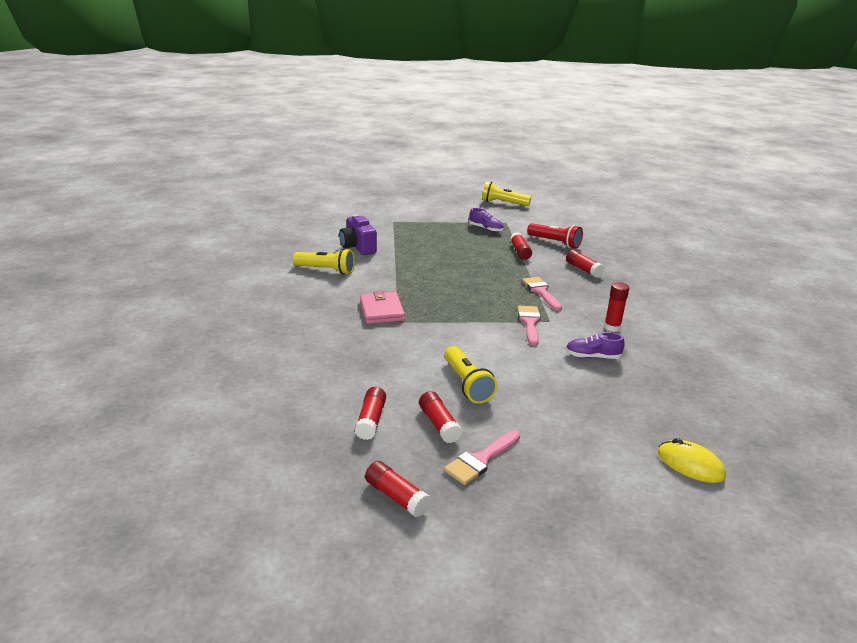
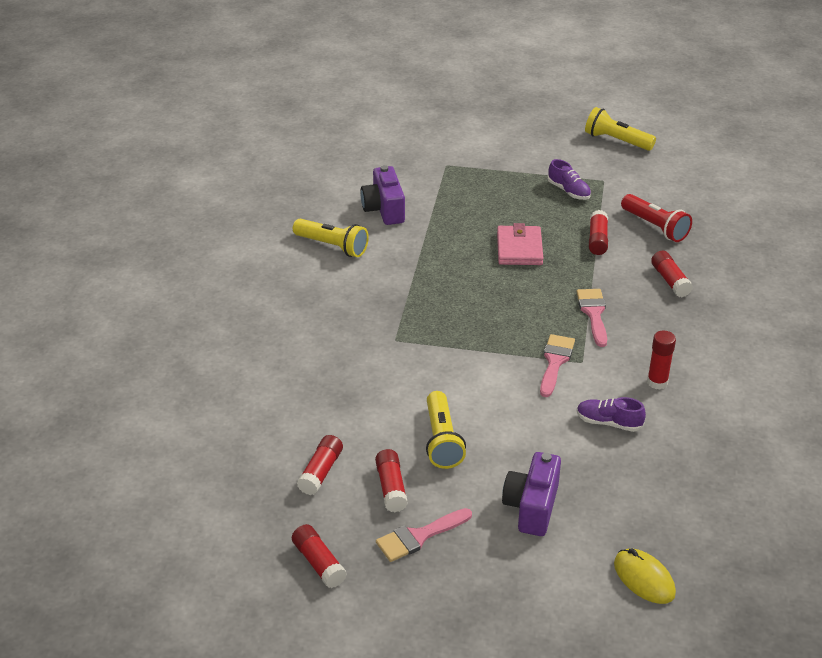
camera: 15 degrees right, 10 degrees up
(381, 311) = (380, 321): pink wallet -> pink wallet (519, 249)
(566, 423) = (532, 507): none -> purple camera

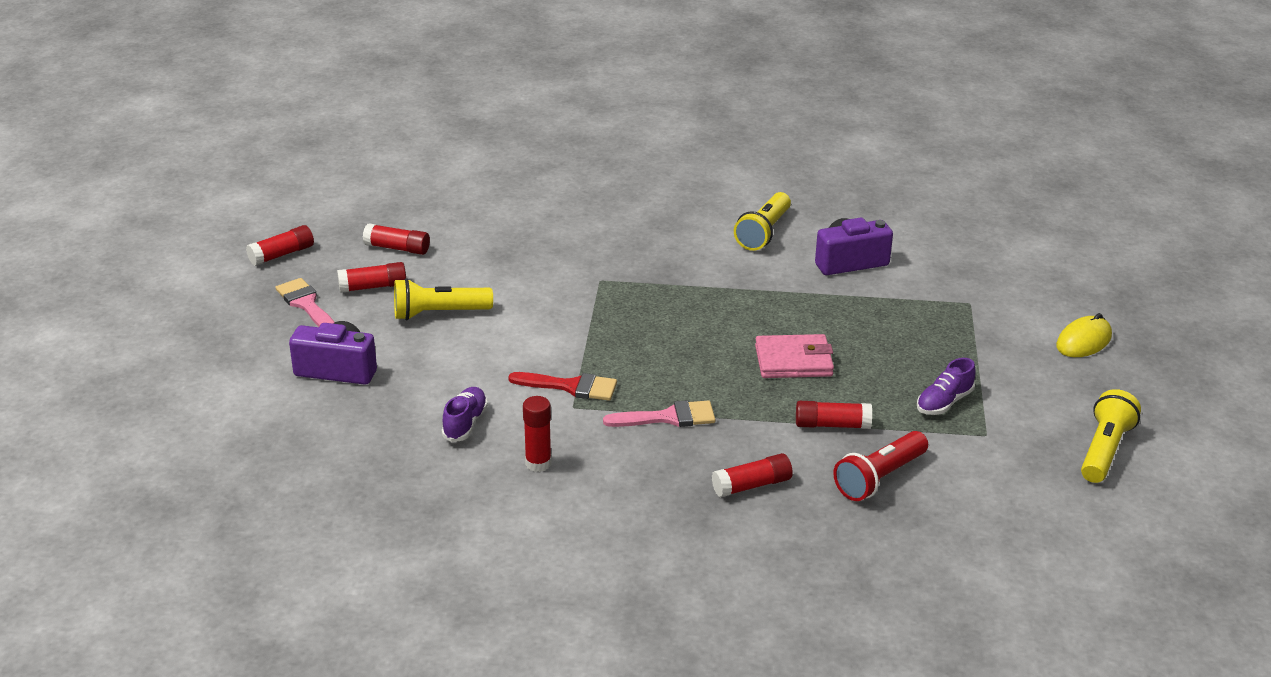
camera: 85 degrees right, 5 degrees down
(555, 362) = (570, 387): pink brush -> red brush
(644, 579) = (227, 439): yellow mouse -> yellow mouse (1083, 341)

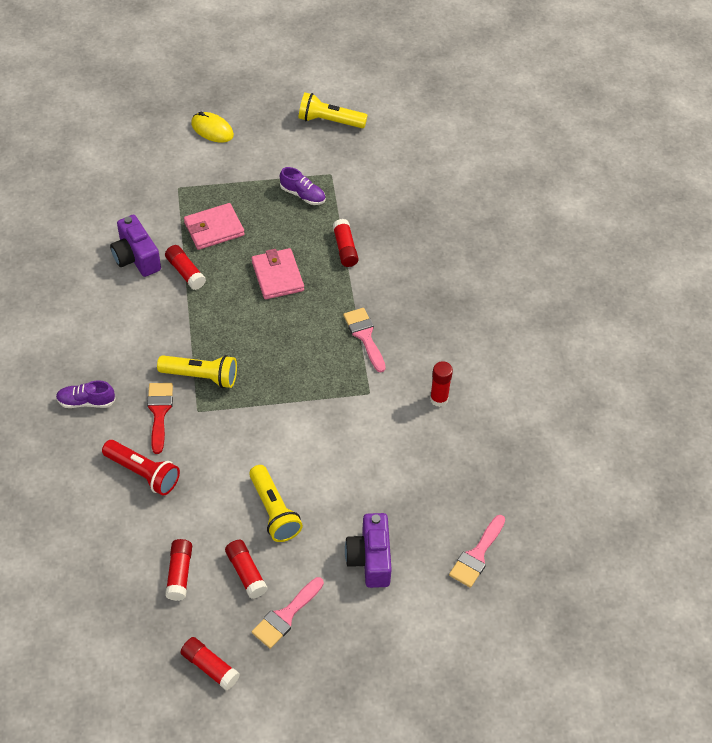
camera: 105 degrees left, 20 degrees up
(291, 450) = (477, 555): none -> pink brush
(465, 423) = (410, 453): purple shoe -> purple shoe (86, 402)
(570, 387) = (346, 399): red brush -> red brush (159, 412)
(752, 485) = (421, 281): red glue stick -> red glue stick (185, 272)
(764, 233) = (102, 315): yellow flashlight -> yellow flashlight (201, 376)
(879, 478) = (392, 221): red flashlight -> red flashlight (143, 473)
(889, 322) = (214, 229): none -> pink wallet

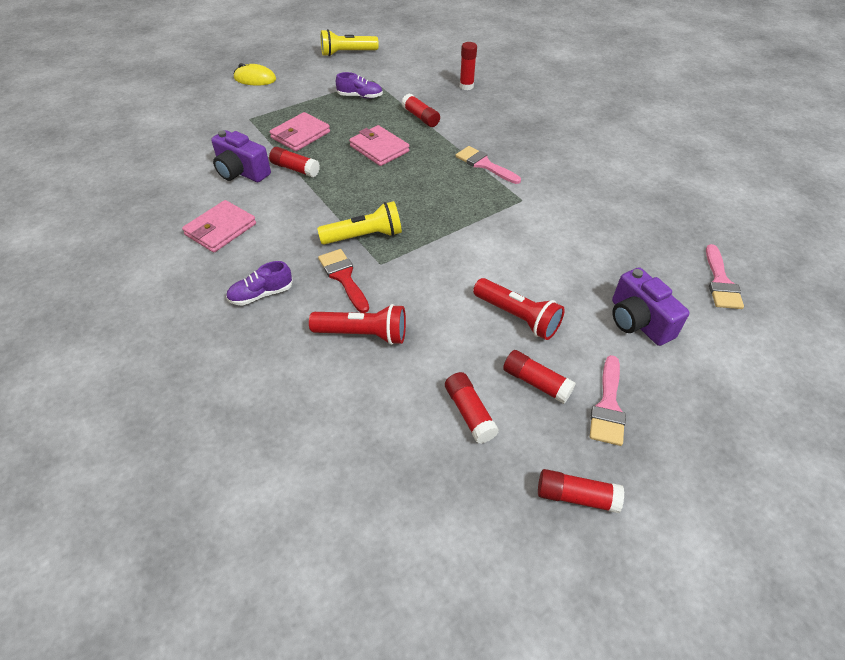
camera: 25 degrees left, 5 degrees down
(87, 319) = (220, 229): none -> pink wallet
(274, 511) = (517, 317): yellow flashlight -> red flashlight
(439, 399) = (580, 185): red glue stick -> red glue stick (466, 86)

